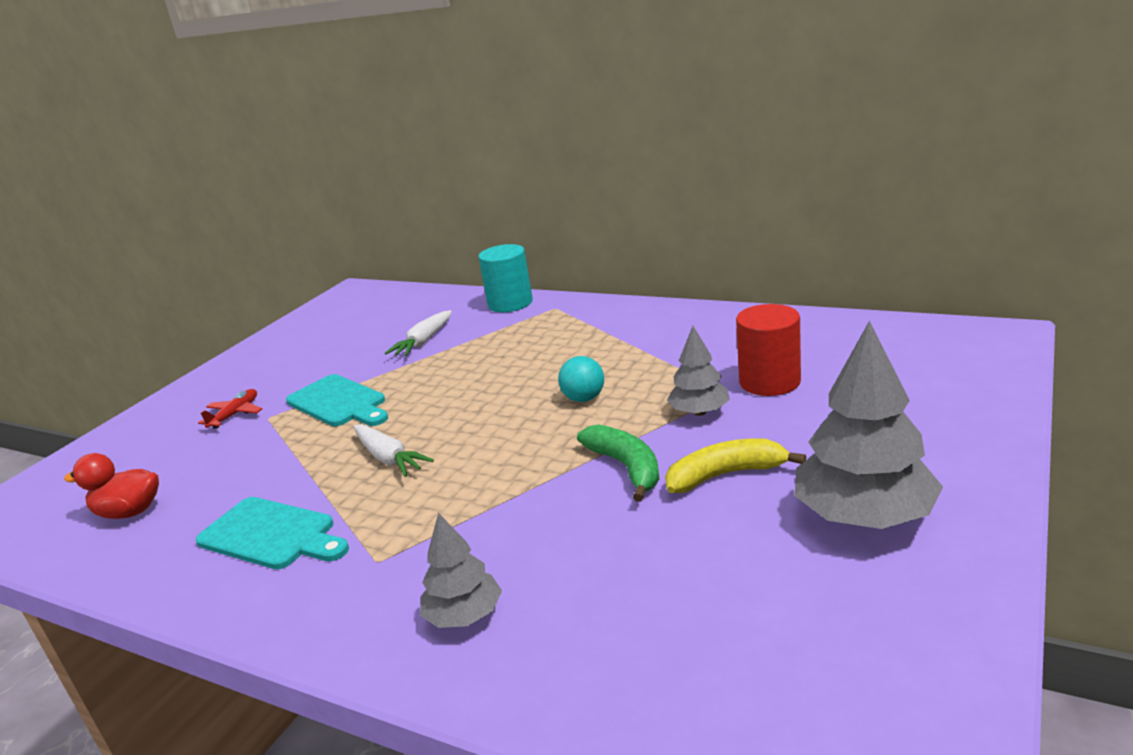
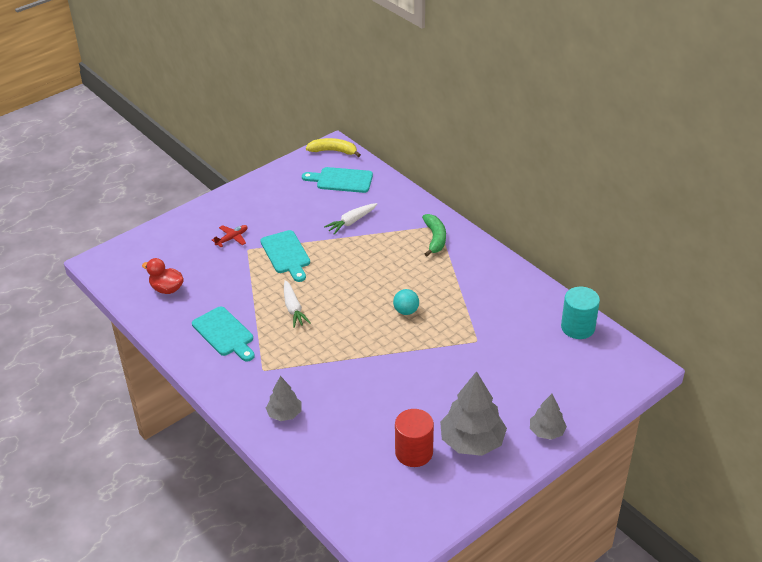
camera: 20 degrees right, 15 degrees up
(382, 312) = (341, 180): none -> turquoise cutting board
(510, 303) = (416, 208): turquoise cylinder -> turquoise cylinder (578, 327)
(626, 467) = (395, 367): green banana -> green banana (435, 238)
(699, 412) = (453, 348): grey tree -> grey tree (546, 431)
(725, 475) = (434, 392): yellow banana -> yellow banana (333, 151)
(769, 382) = (502, 343): red cylinder -> red cylinder (414, 452)

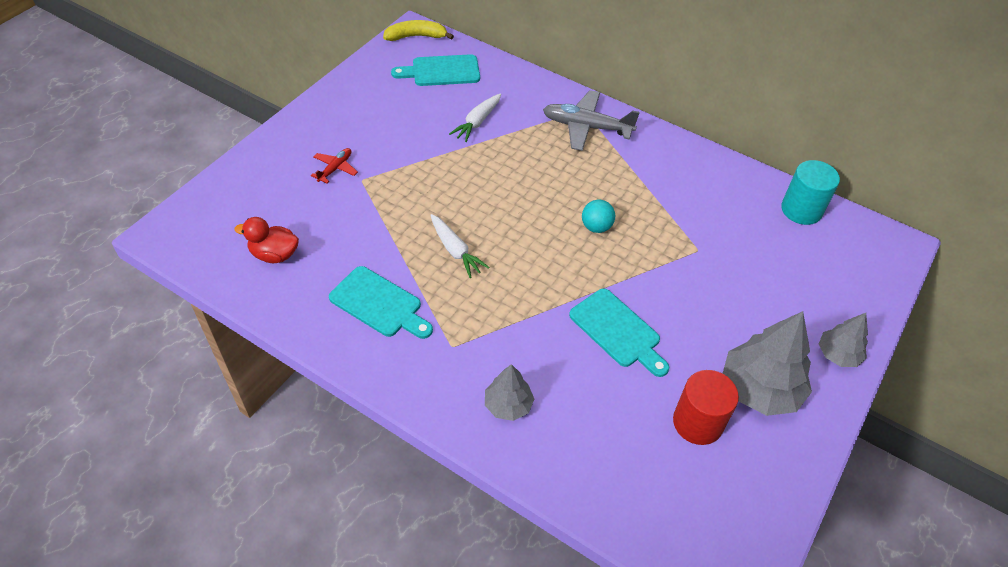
camera: 20 degrees left, 10 degrees up
(286, 254) = (414, 178): turquoise cutting board -> turquoise cutting board (617, 331)
(435, 238) = (586, 127): green banana -> grey plane

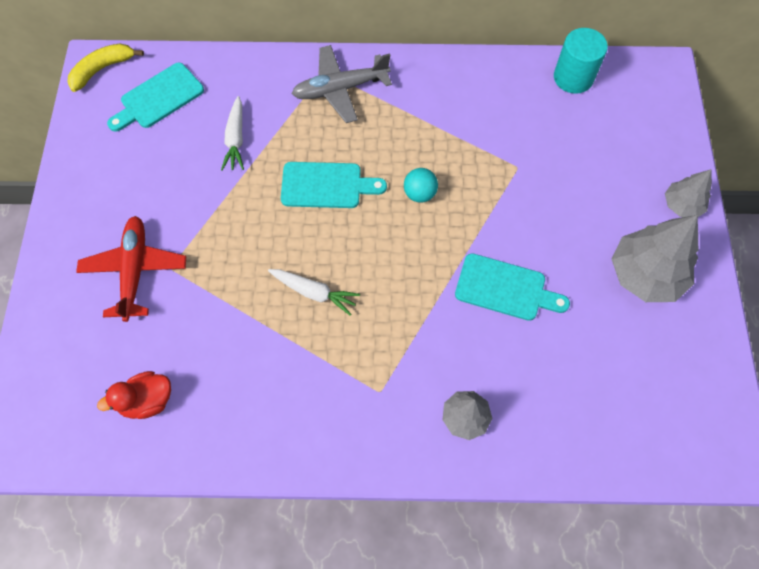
camera: 30 degrees left, 15 degrees up
(335, 168) = (135, 270): red plane -> red plane, size x1.88
(379, 304) = (285, 390): turquoise cutting board -> turquoise cutting board (326, 185)
(697, 422) = (619, 335): red cylinder -> none

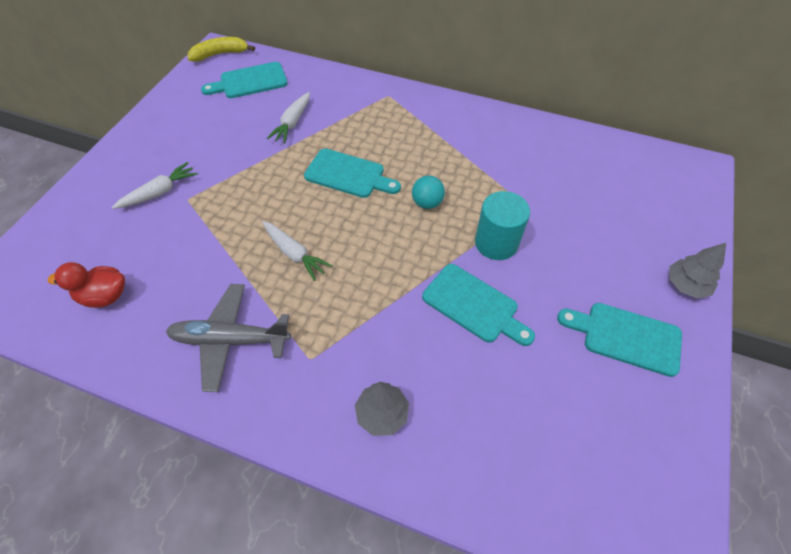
camera: 20 degrees right, 10 degrees down
(135, 270) = (159, 192): red plane -> white carrot
(340, 89) = (395, 110): grey plane -> grey plane (230, 340)
(573, 77) = (607, 151): turquoise cylinder -> turquoise cylinder (496, 243)
(645, 274) = (626, 337): grey tree -> turquoise cutting board

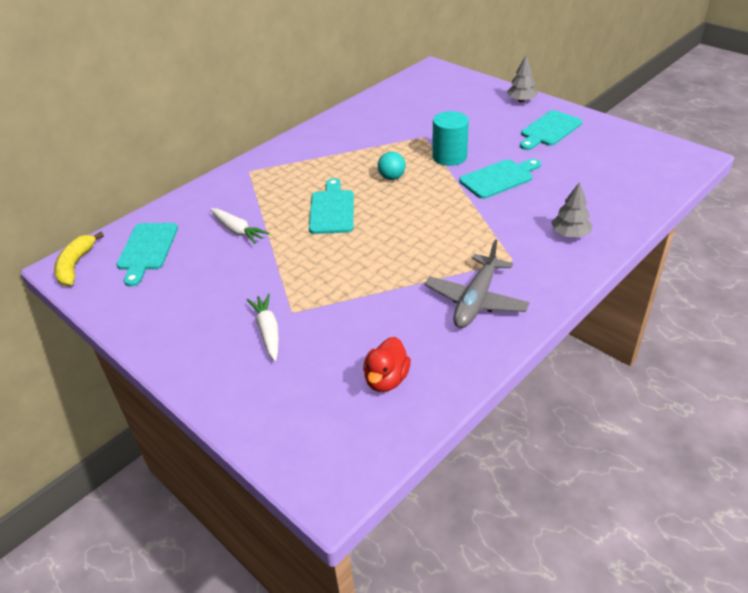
camera: 65 degrees left, 15 degrees down
(294, 253) = (403, 253): white carrot -> none
(348, 174) = (332, 210): turquoise cutting board -> turquoise cutting board turned 45 degrees counterclockwise

